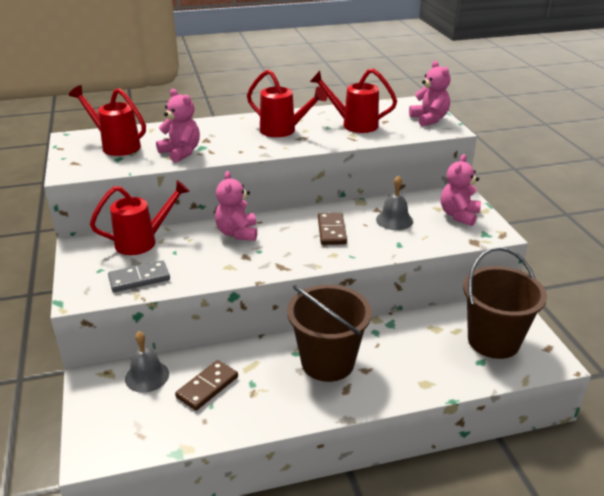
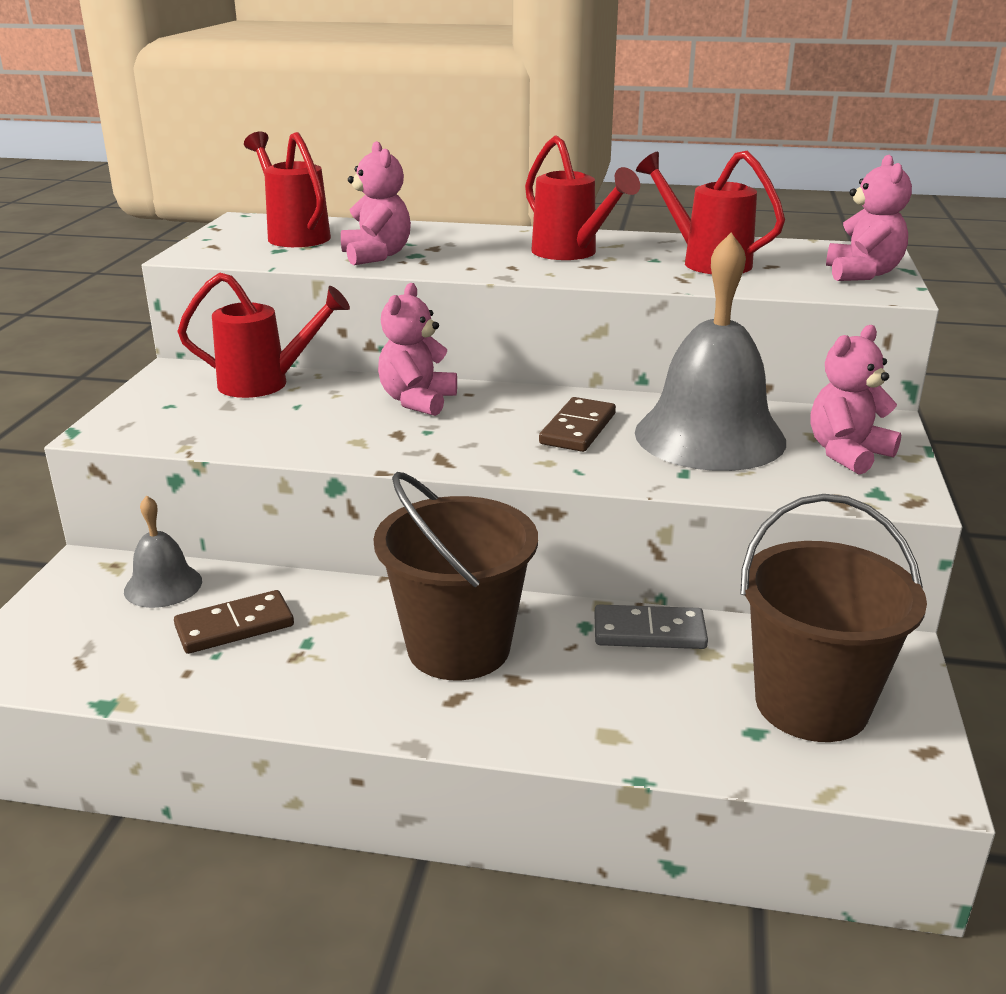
camera: 25 degrees right, 5 degrees down
(139, 279) = (210, 427): grey domino -> grey domino (649, 632)
(394, 220) = (709, 436): grey bell -> grey bell, size x2.04

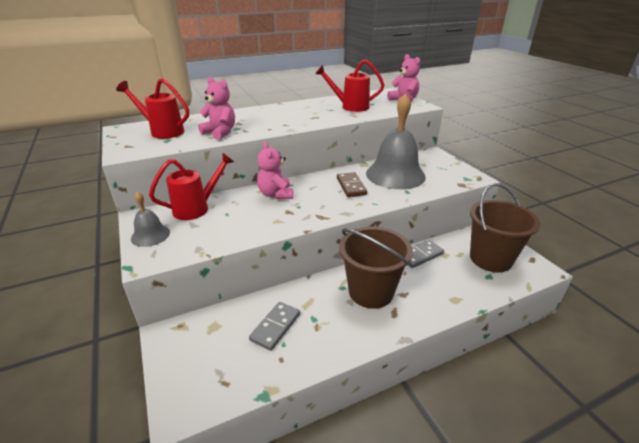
camera: 35 degrees left, 5 degrees up
(163, 586) = (218, 324): grey bell -> grey bell (150, 235)
(234, 626) = (275, 327): brown domino -> grey domino
(572, 254) = (298, 114): red watering can -> none
(847, 453) = (441, 167): pink teddy bear -> none

